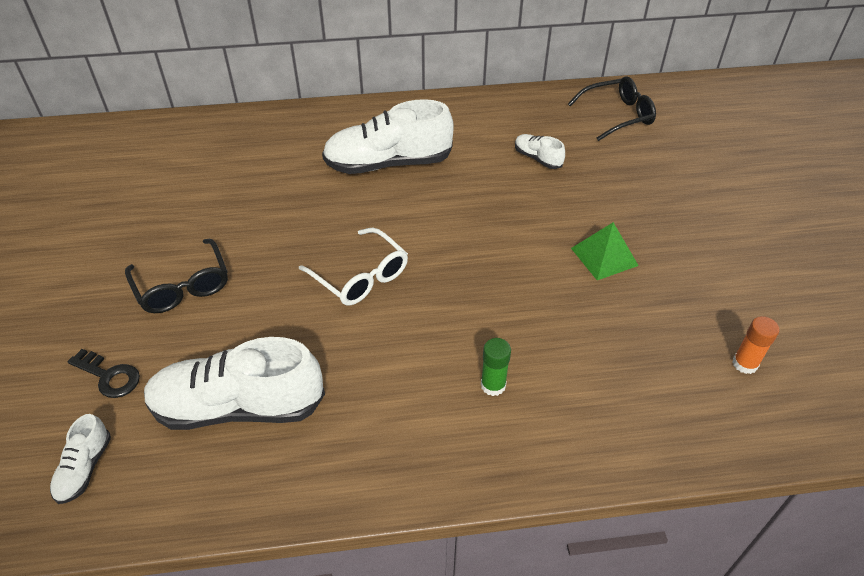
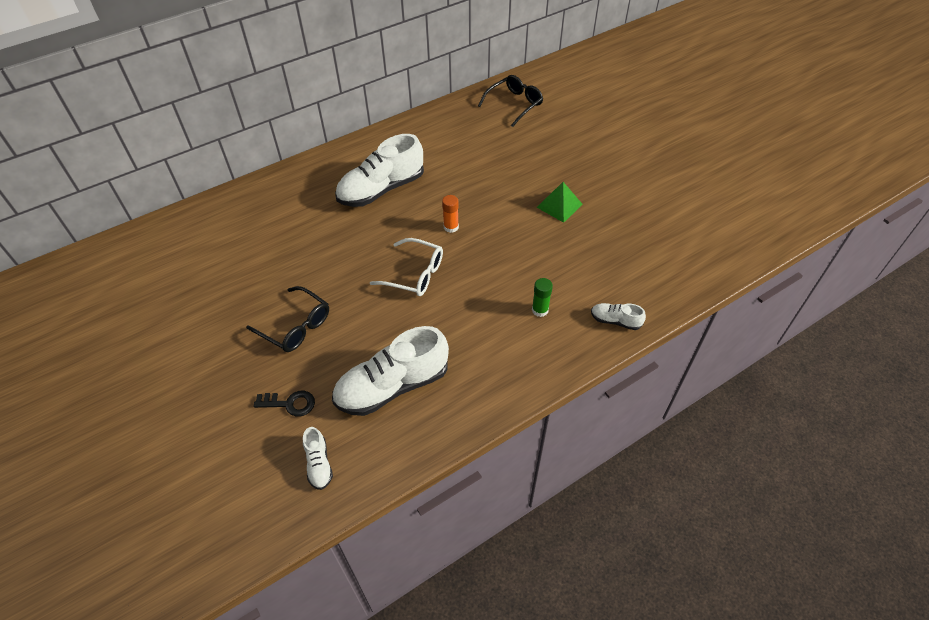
camera: 25 degrees left, 5 degrees up
(537, 158) = (480, 152): white shoe -> white shoe (615, 321)
(745, 364) = (671, 242): orange glue stick -> orange glue stick (451, 227)

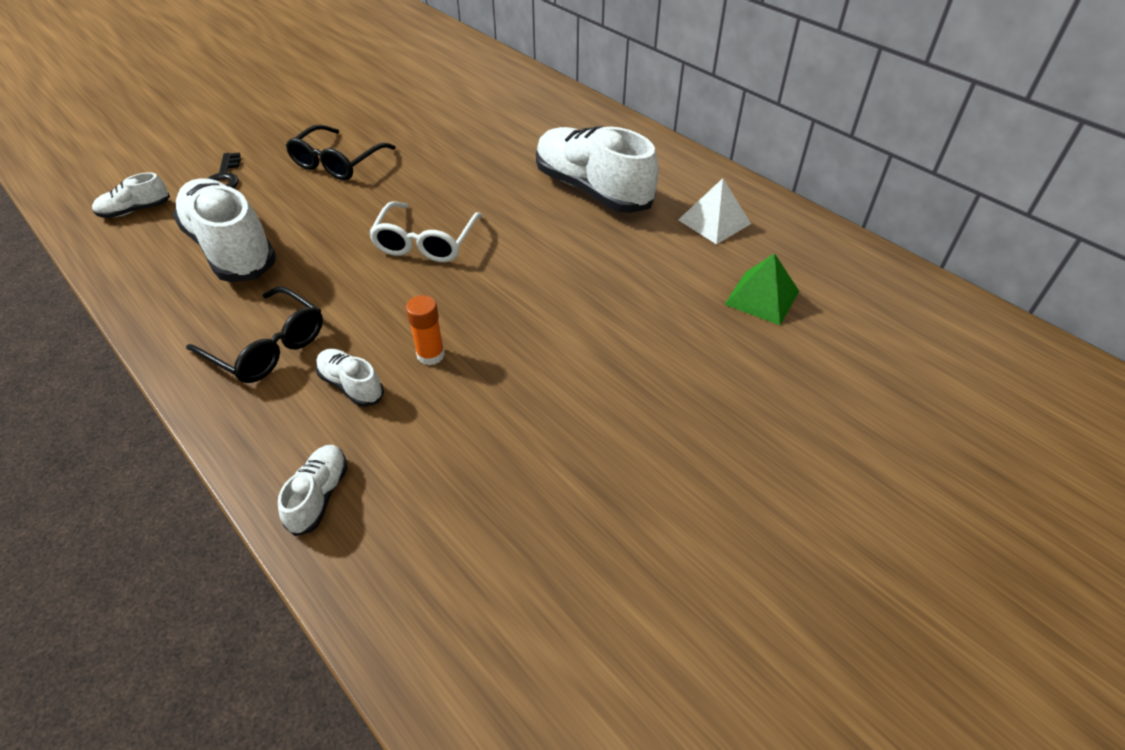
camera: 80 degrees right, 5 degrees down
(430, 144) = (714, 222): none -> white pyramid
(451, 227) = (527, 266): orange glue stick -> orange glue stick (431, 355)
(514, 104) = (882, 309): black glasses -> black glasses (268, 347)
(540, 310) = (351, 385): green glue stick -> white shoe
(559, 205) = (611, 395): green pyramid -> green pyramid (762, 297)

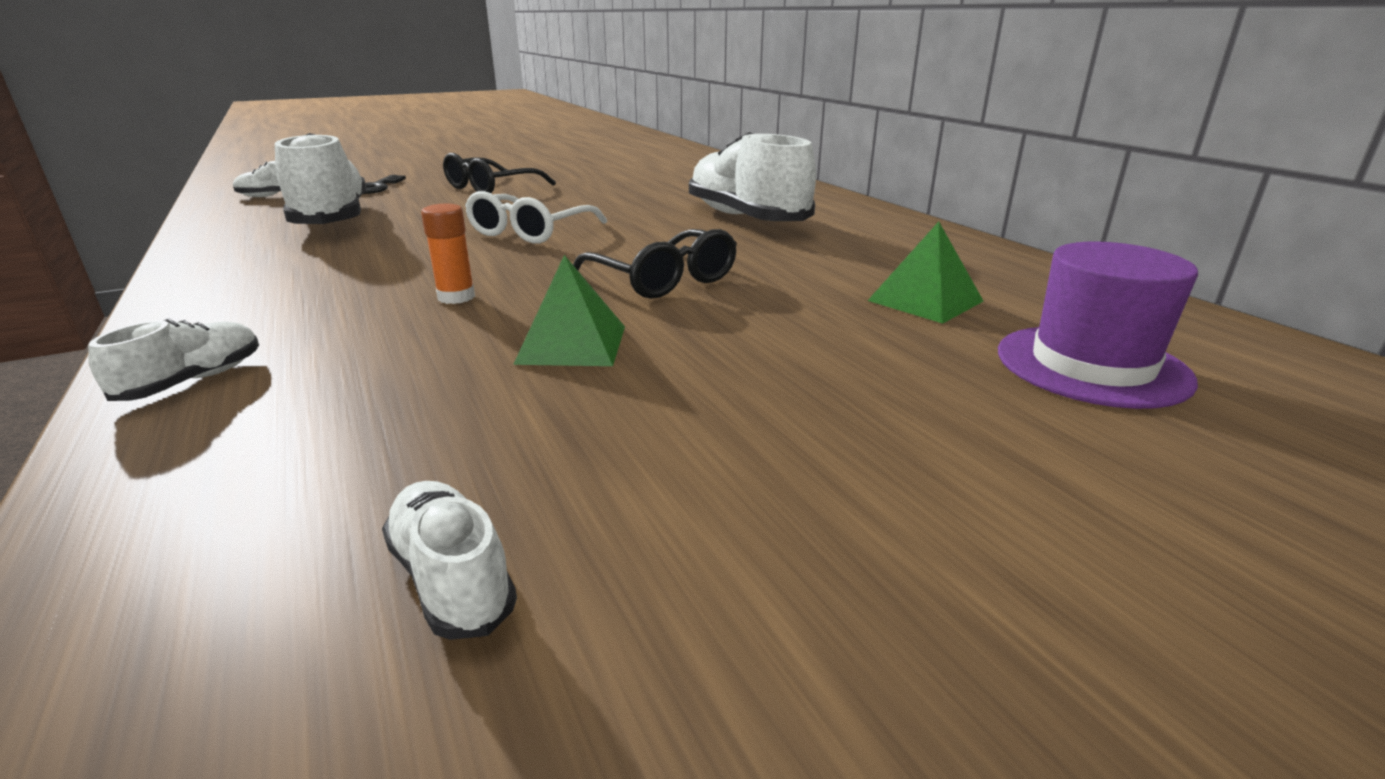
camera: 15 degrees right, 20 degrees down
(268, 347) = (286, 274): black glasses -> black glasses (663, 280)
(351, 385) = (341, 307): white shoe -> white shoe (452, 578)
(551, 399) = (572, 344): none -> green pyramid
(714, 222) = (885, 246): white pyramid -> none
(875, 357) = (1091, 365): none -> purple hat

